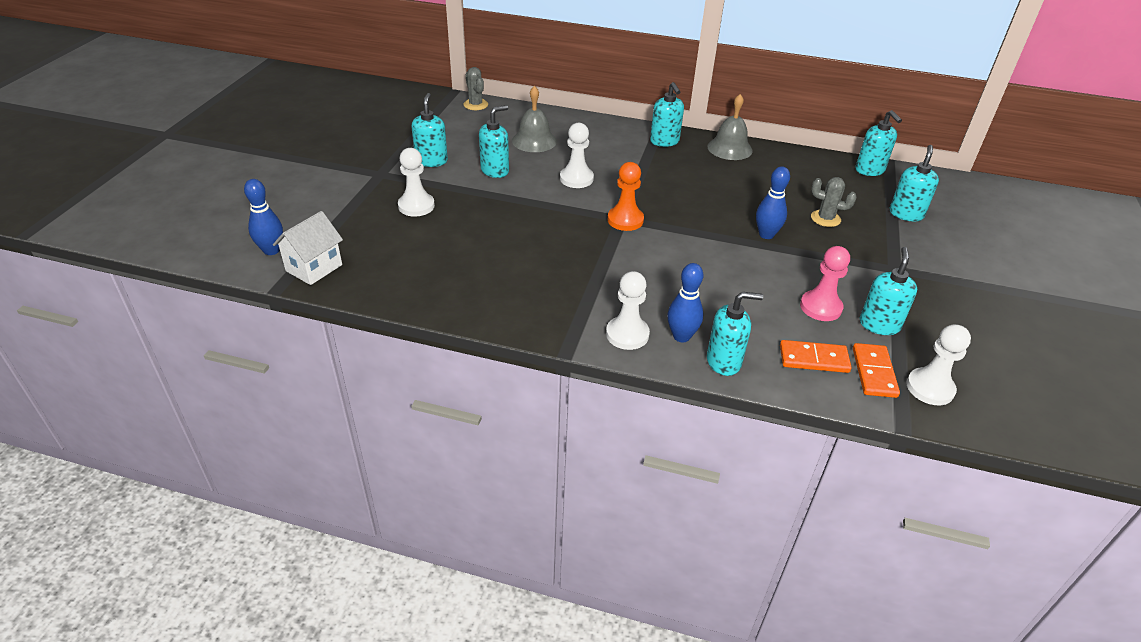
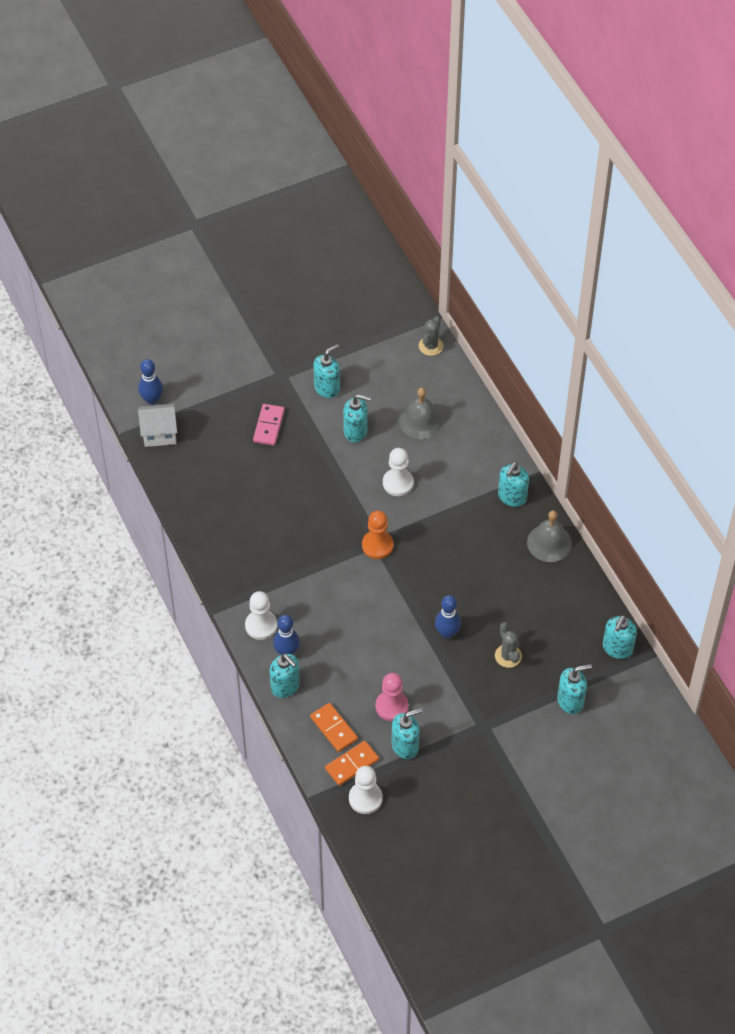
camera: 50 degrees right, 15 degrees up
(416, 206) = (269, 426): white pawn -> pink domino

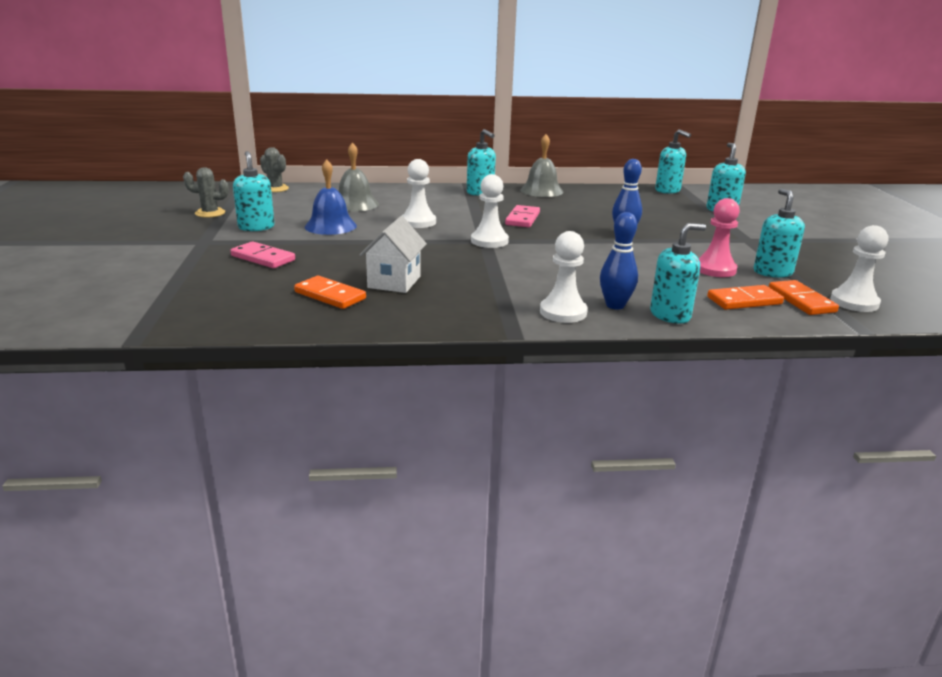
camera: 70 degrees left, 30 degrees down
(152, 399) = (106, 311): blue bowling pin -> none
(159, 434) = (171, 317): white house -> white house (394, 282)
(226, 493) = (330, 295): none -> orange domino
(355, 431) = (330, 226): turquoise soap dispenser -> blue bell
(377, 545) = (489, 241): orange pawn -> white pawn
(448, 551) = (522, 219): none -> pink domino
(508, 656) = (662, 219): grey cactus -> grey cactus (210, 213)

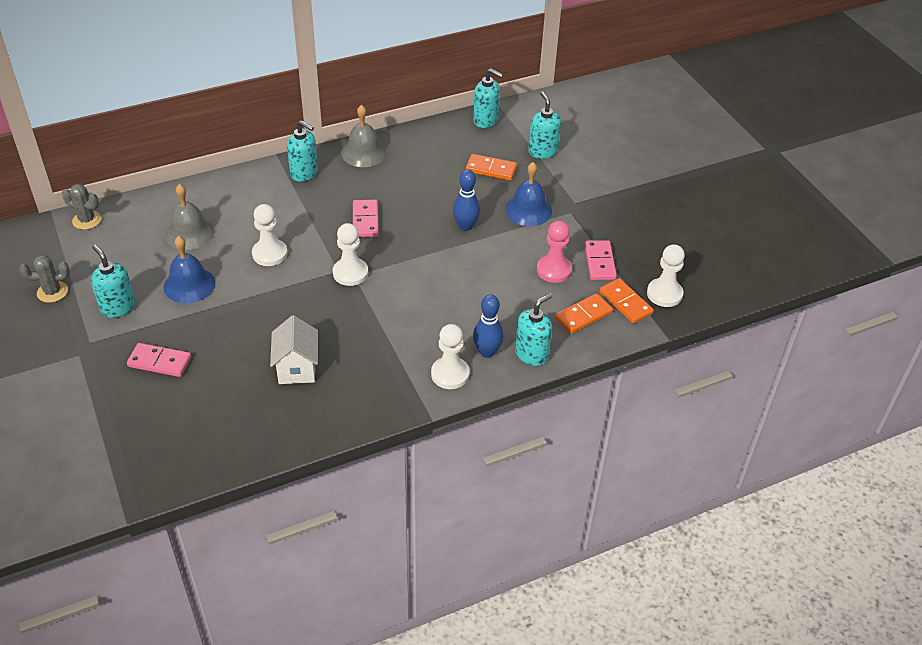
camera: 20 degrees left, 20 degrees up
(330, 295) = (253, 405): orange domino -> orange domino (491, 169)
(696, 235) = (528, 210): none -> blue bell
(772, 272) = (600, 262): turquoise soap dispenser -> pink domino

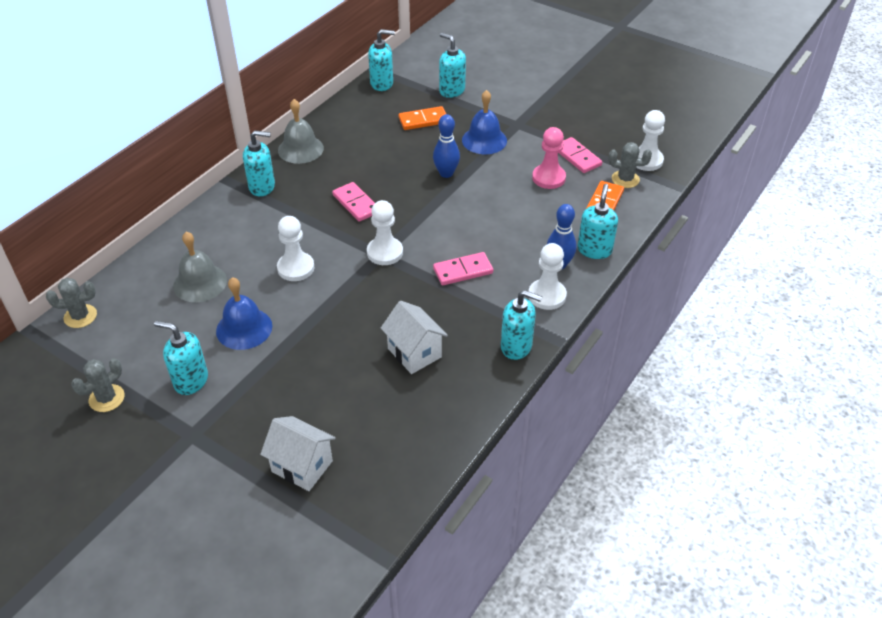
camera: 30 degrees left, 0 degrees up
(136, 413) = (302, 466): none -> white house
(159, 362) = (280, 409): pink domino -> pink domino (463, 271)
(383, 404) = (516, 346): none -> turquoise soap dispenser
(625, 303) = (625, 179): orange domino -> grey cactus

